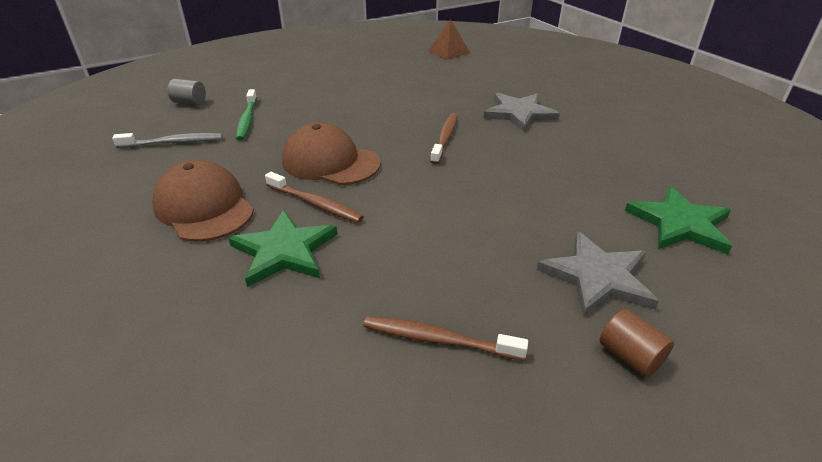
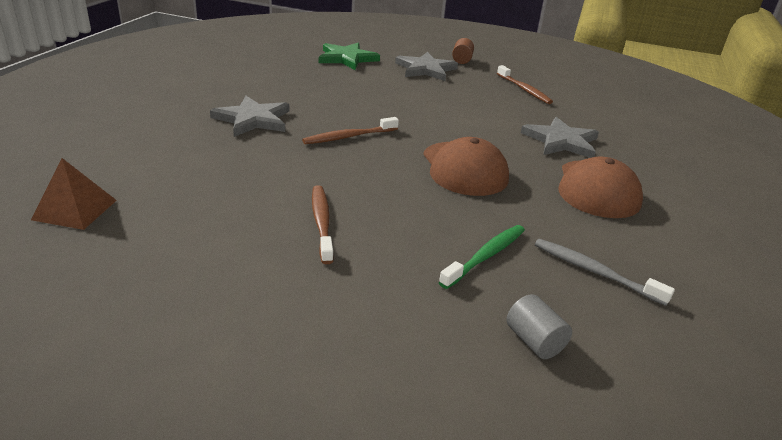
camera: 135 degrees left, 5 degrees down
(284, 251) = (561, 141): green star -> grey star
(315, 203) = (513, 151): brown toothbrush -> brown toothbrush (322, 223)

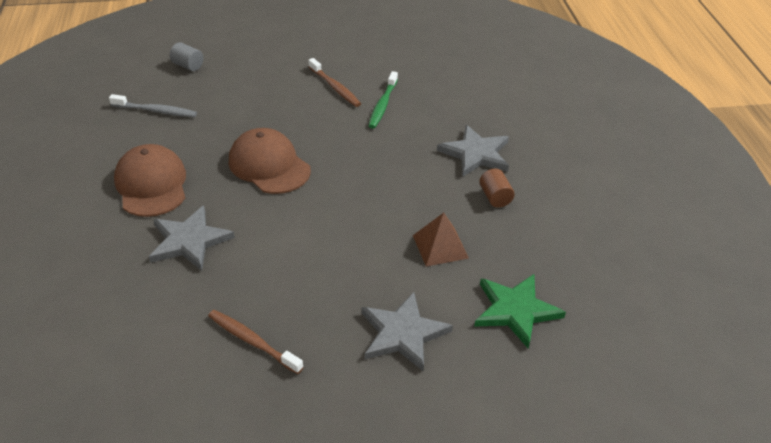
camera: 155 degrees right, 10 degrees up
(75, 210) = (469, 51): brown pyramid -> brown pyramid (440, 246)
(349, 137) = (383, 165): brown toothbrush -> none
(462, 60) = (373, 396): brown cylinder -> brown cylinder (495, 197)
(485, 256) = (226, 99): green toothbrush -> green toothbrush (383, 105)

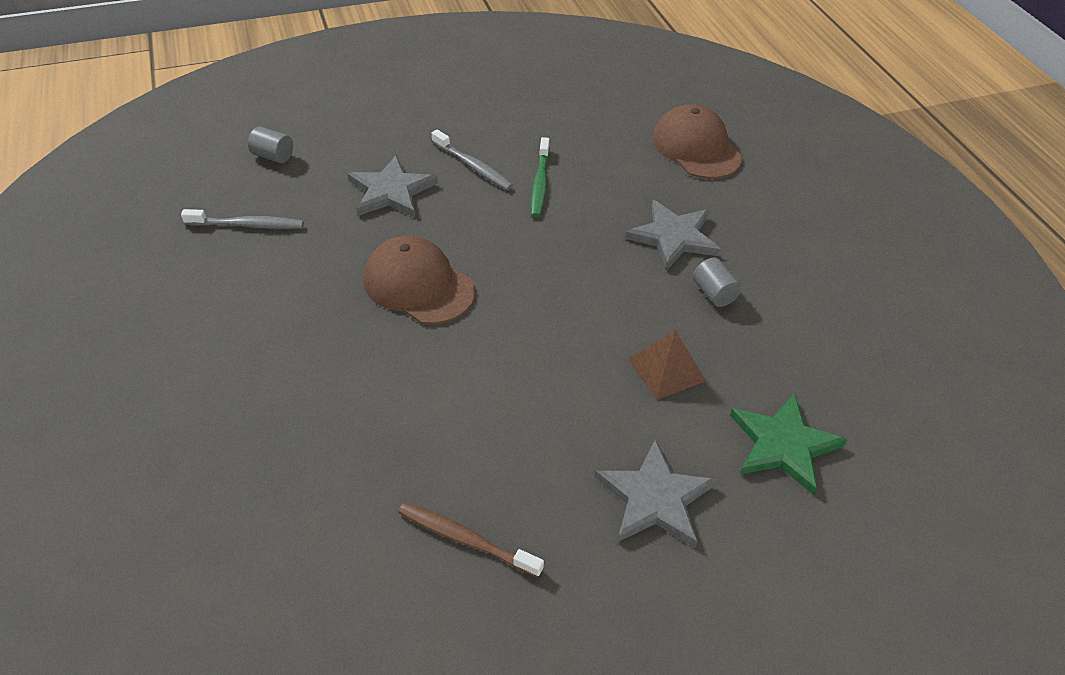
camera: 10 degrees left, 5 degrees up
(151, 184) = (270, 332): brown cap -> brown cap (696, 148)
(189, 241) = (343, 406): grey star -> grey star (391, 191)
(335, 87) = (473, 166): brown toothbrush -> grey toothbrush
(495, 197) = (714, 293): brown cylinder -> grey cylinder

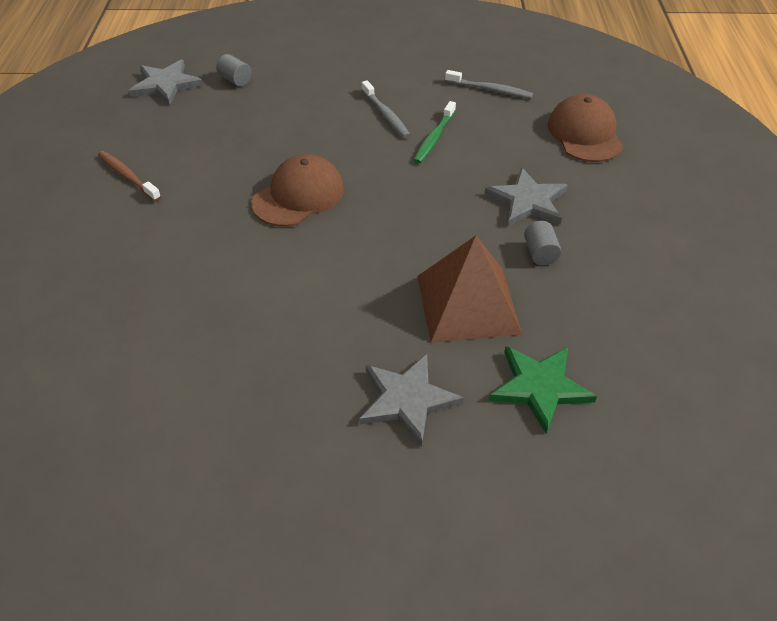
camera: 20 degrees right, 0 degrees up
(247, 225) = (192, 126): grey toothbrush -> grey toothbrush (490, 90)
(391, 191) = (312, 122): grey star -> grey star (166, 85)
(418, 285) = (298, 195): brown cap -> brown cap turned 75 degrees clockwise
(466, 539) = (242, 390): brown toothbrush -> brown toothbrush (128, 176)
(666, 370) = (467, 304): brown pyramid -> brown pyramid, size x1.79

